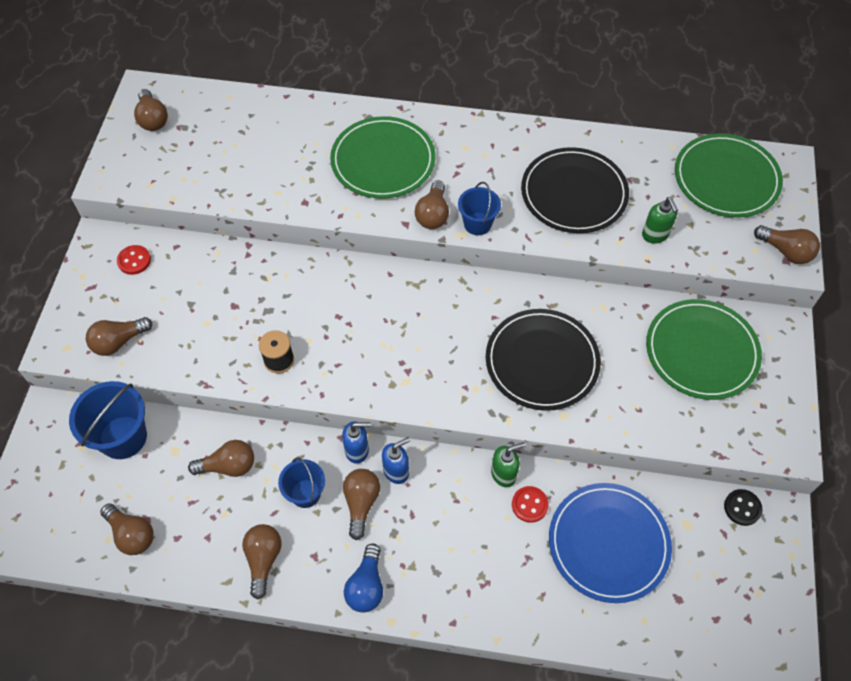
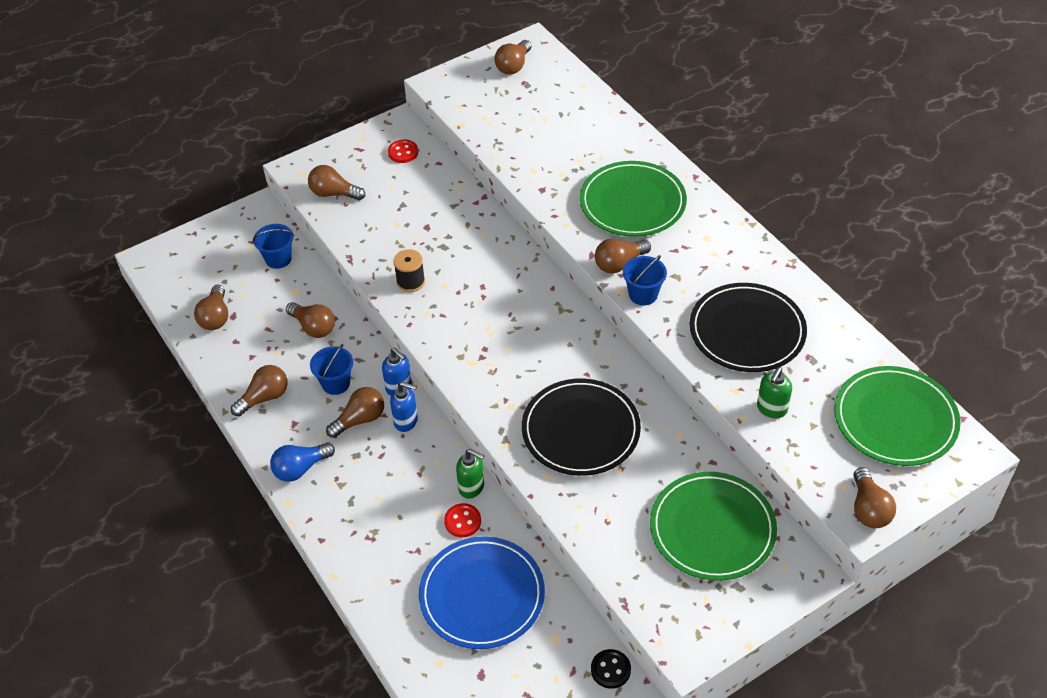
camera: 50 degrees right, 10 degrees down
(123, 437) = (278, 259): blue bucket -> blue bucket, size x0.62

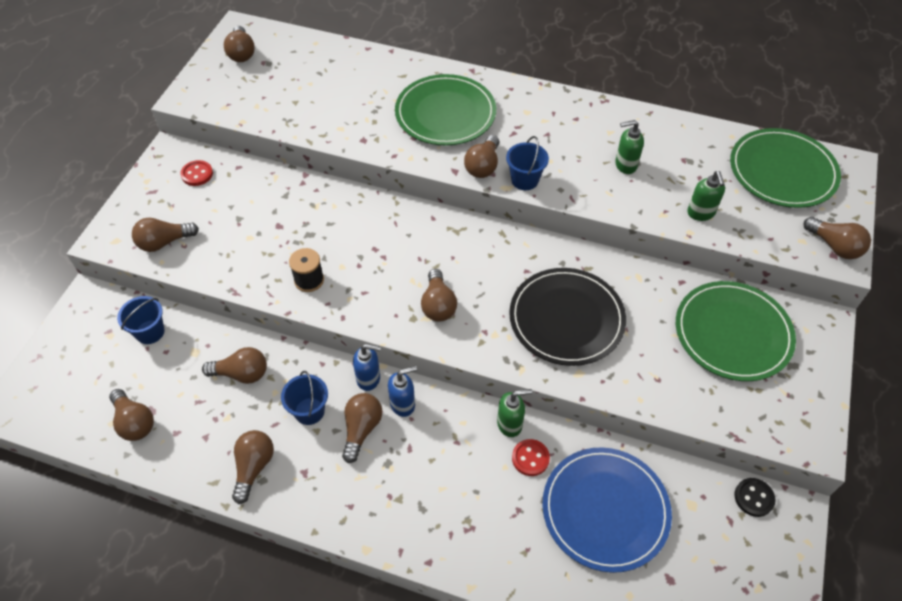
camera: 40 degrees left, 5 degrees up
(300, 468) = (349, 510): blue light bulb -> none
(489, 358) = (438, 305): none -> brown light bulb
(747, 331) = (625, 165): black plate -> green soap dispenser

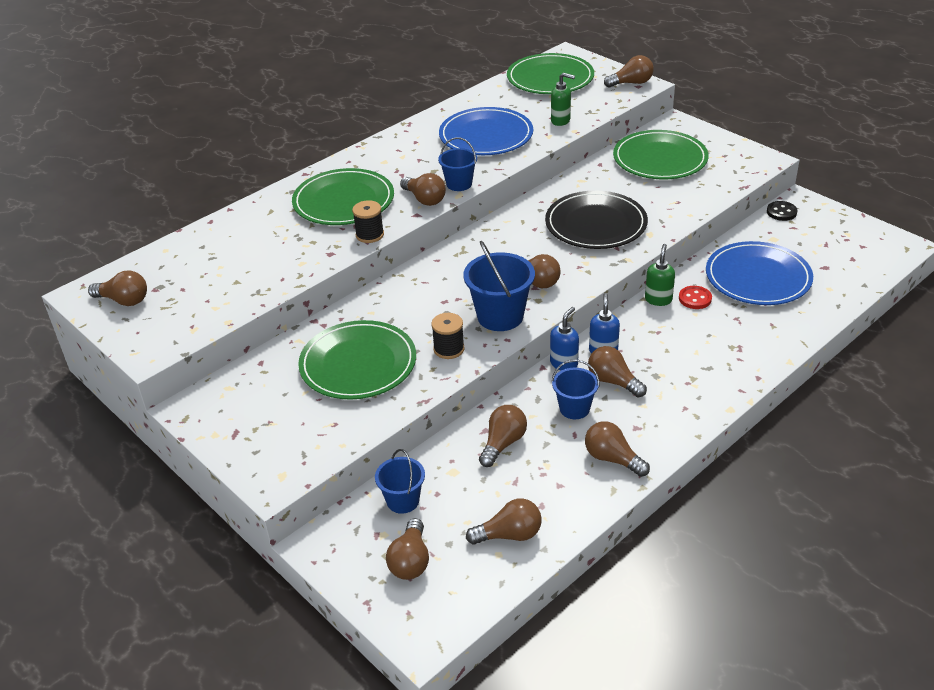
camera: 60 degrees left, 15 degrees down
(164, 242) = (317, 438): brown light bulb -> brown light bulb (410, 561)
(197, 174) = (242, 394): red button -> none
(262, 227) = (358, 364): none -> green plate
(373, 298) = (500, 316): none -> blue bucket
(404, 153) = (370, 235): none -> black spool
(625, 165) = (486, 136): green soap dispenser -> blue plate

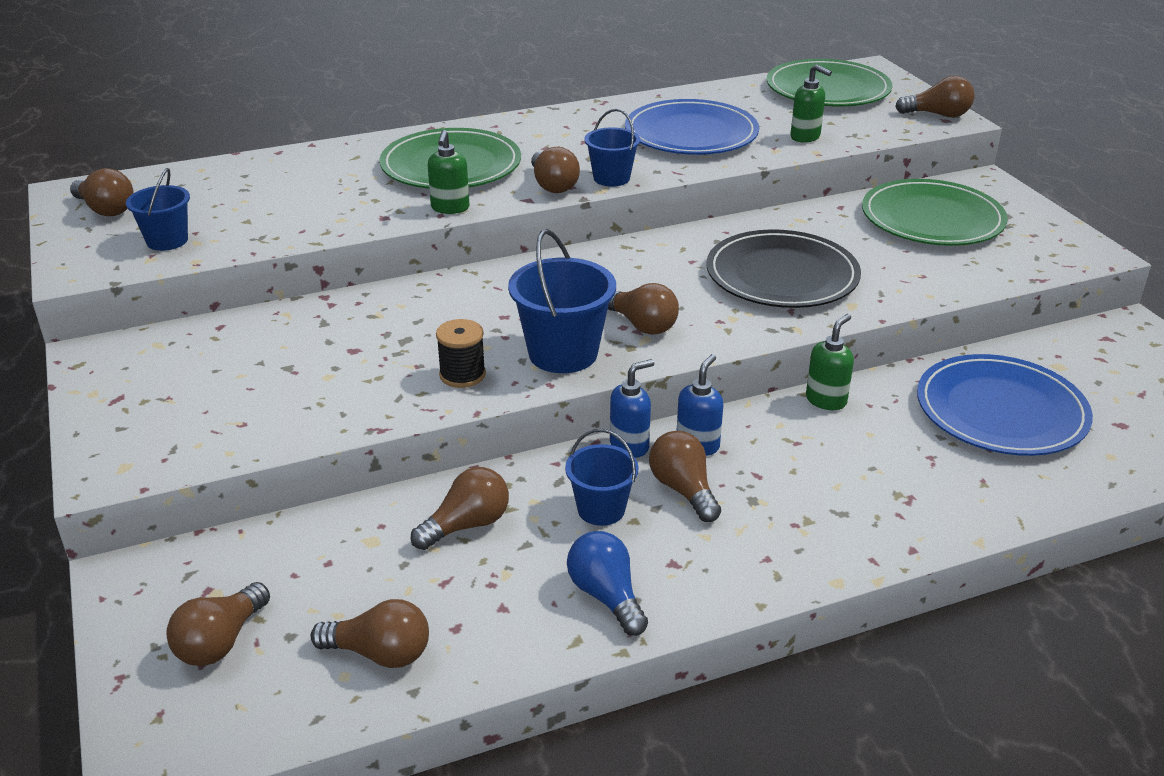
camera: 20 degrees right, 5 degrees down
(358, 364) = (333, 360): green plate -> none
(370, 235) = (450, 208): black spool -> green soap dispenser
(403, 501) = (276, 557): blue bucket -> blue bucket (167, 241)
(612, 459) = (606, 596): brown light bulb -> blue light bulb
(695, 299) = (882, 414): red button -> none
(781, 212) = (1093, 334): black button -> none

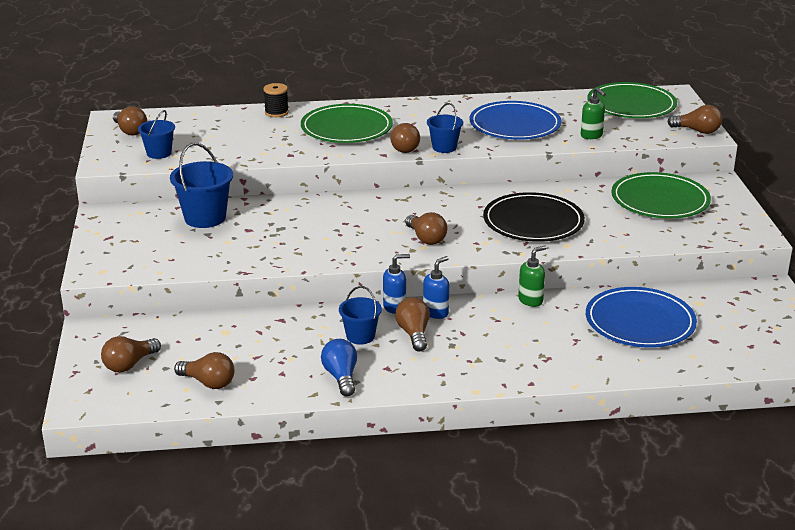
camera: 15 degrees right, 5 degrees down
(450, 208) = (333, 154): green soap dispenser -> none
(462, 375) = (305, 251): black spool -> black spool (276, 112)
(467, 525) = (281, 332): brown light bulb -> none
(563, 353) = (369, 248): blue bucket -> blue bucket (205, 218)

